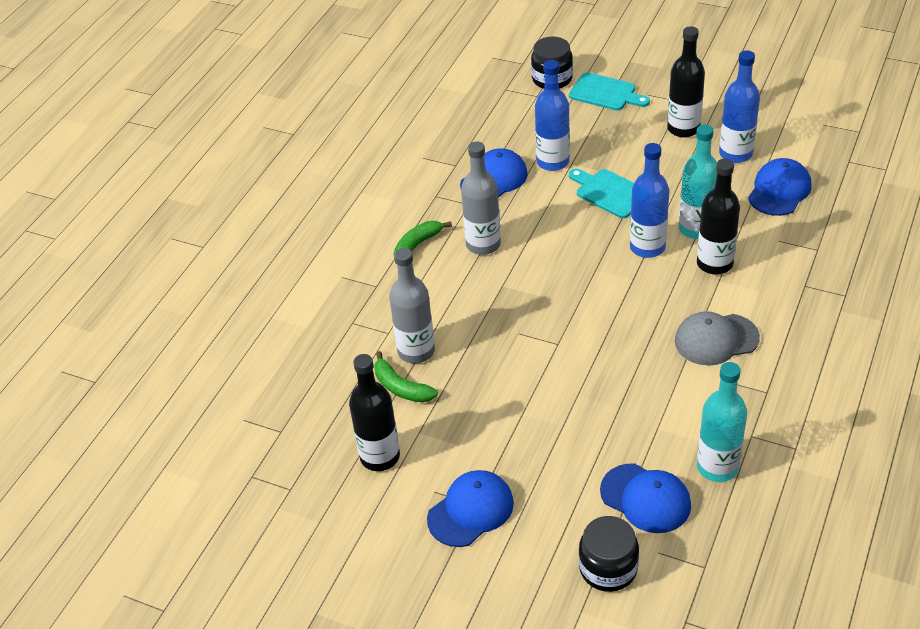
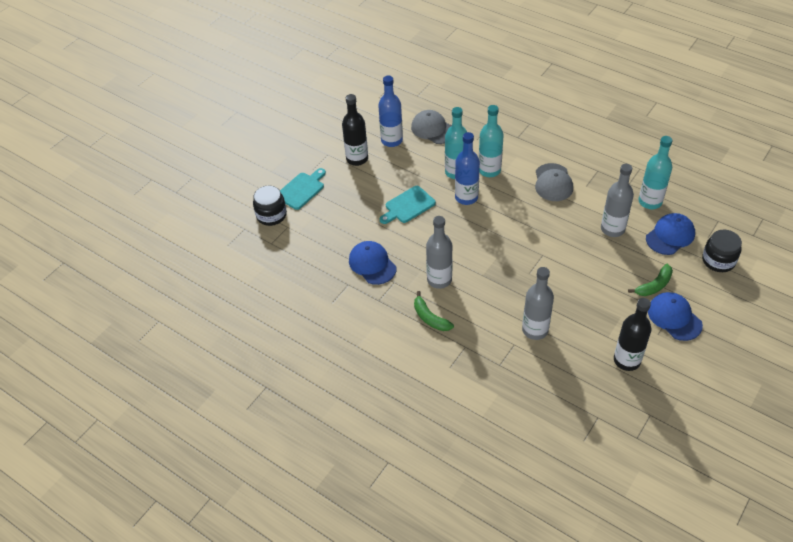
camera: 80 degrees left, 5 degrees up
(401, 387) = (567, 342): green banana -> green banana (654, 285)
(552, 162) = (365, 229): blue bottle -> none
(637, 421) = (612, 229): none -> grey bottle
(714, 263) = (489, 170): black bottle -> turquoise bottle
(779, 190) = (433, 129): blue cap -> grey cap

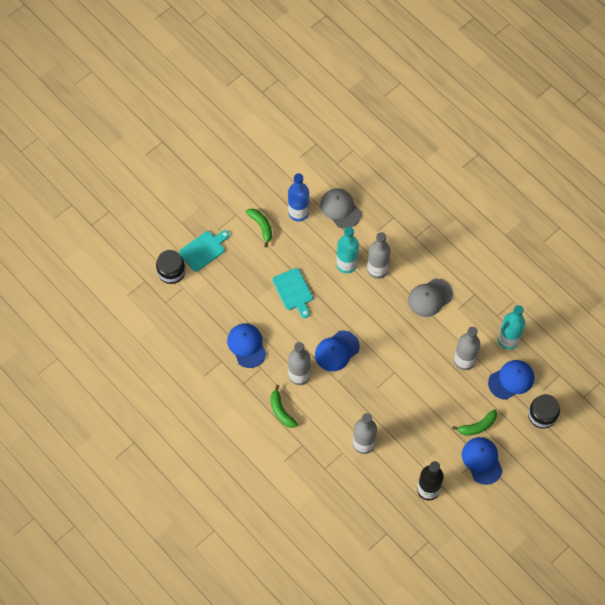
camera: 10 degrees right, 15 degrees up
(357, 159) = (261, 227): black bottle -> green banana
(408, 206) = (293, 291): turquoise cutting board -> turquoise cutting board turned 90 degrees counterclockwise
(466, 197) = (347, 295): blue bottle -> none
(472, 249) = (336, 351): none -> blue cap
(489, 170) = (377, 269): turquoise bottle -> grey bottle
(553, 182) = (430, 298): grey cap -> grey cap turned 45 degrees clockwise

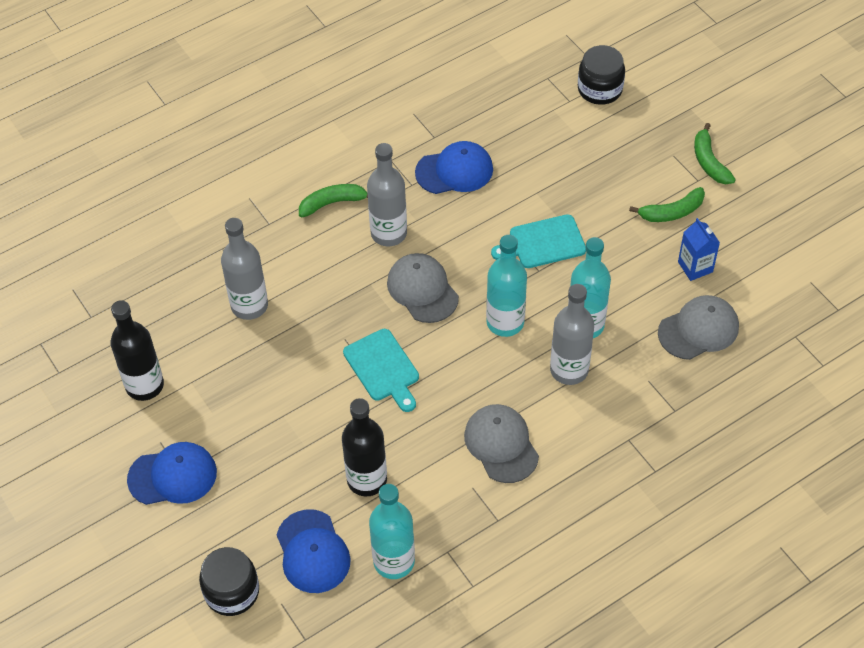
camera: 100 degrees right, 10 degrees down
(204, 250) = (635, 132): turquoise cutting board -> turquoise cutting board (383, 368)
(298, 213) = (695, 267): blue bottle -> blue carton
(336, 351) = (422, 290): blue cap -> grey cap
(352, 305) = (505, 322): none -> turquoise bottle
(464, 360) = (367, 480): grey bottle -> black bottle
(477, 426) = (237, 480): green banana -> green banana (709, 162)

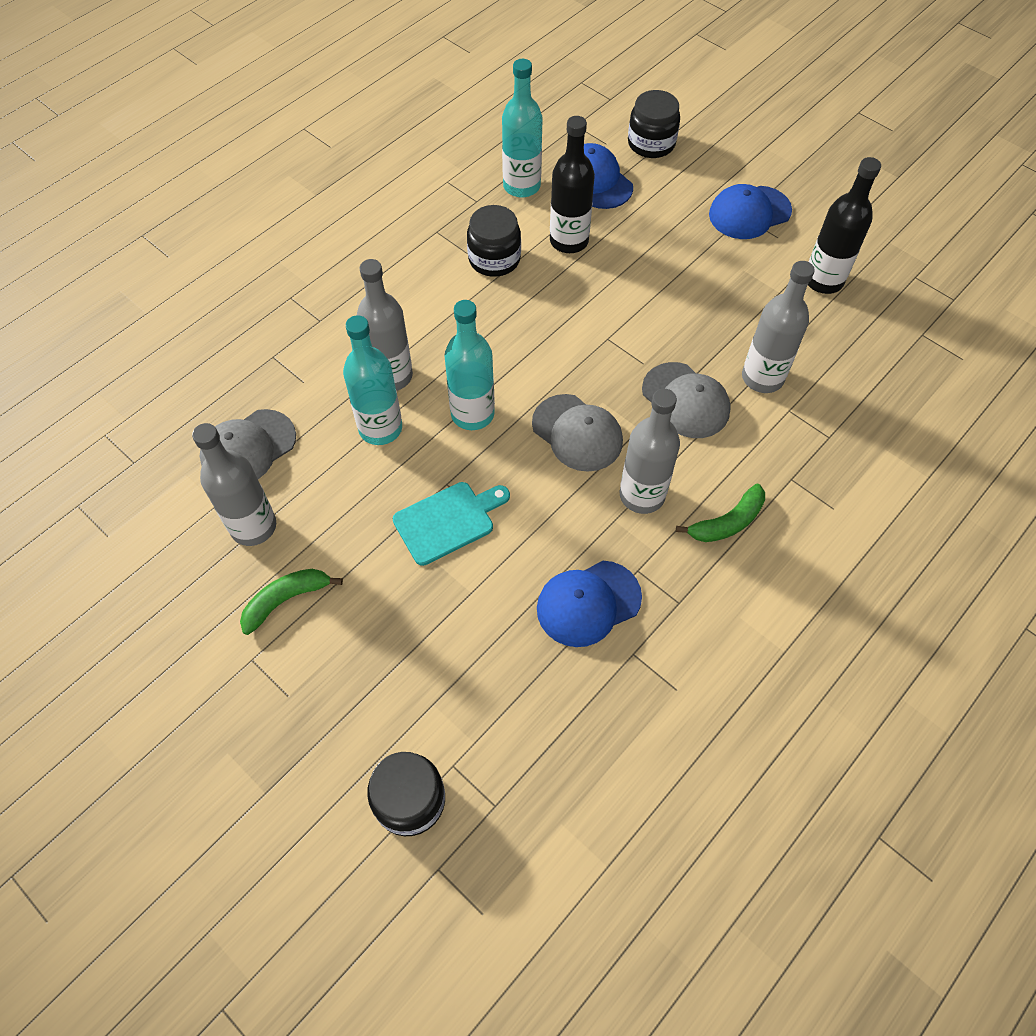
camera: 165 degrees right, 5 degrees up
(383, 368) = (590, 341): turquoise cutting board -> none
(447, 474) = (494, 259): none -> black jar
(501, 444) = (448, 293): grey cap -> grey cap (685, 400)
(695, 267) = (253, 526): blue carton -> grey bottle
(709, 162) = (235, 695): green banana -> none

